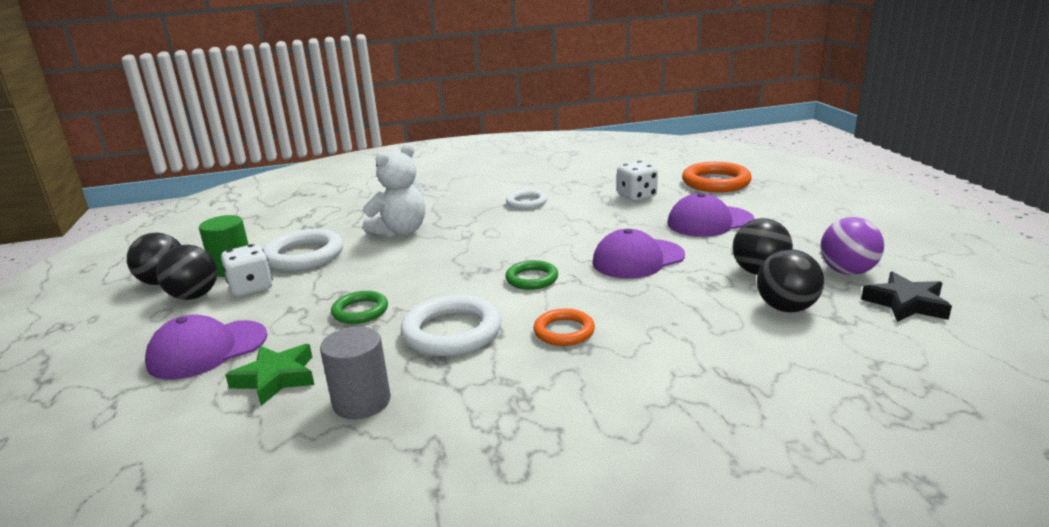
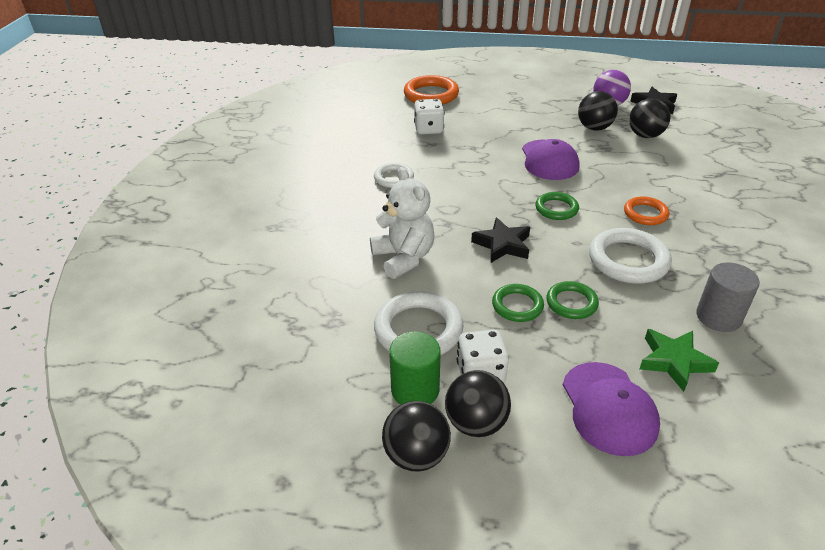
camera: 70 degrees left, 15 degrees up
(348, 287) = (517, 306): none -> green ring
(444, 265) = (502, 245): none -> black star
(709, 222) = (504, 119): purple cap -> none

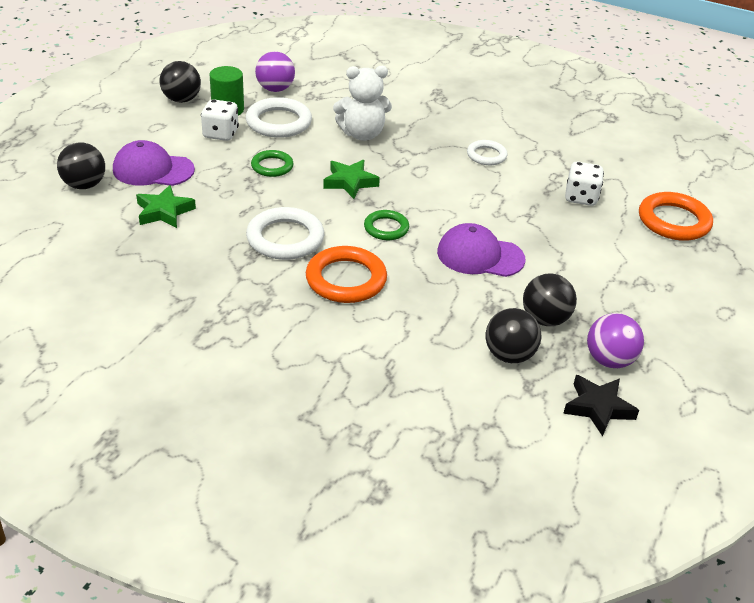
camera: 105 degrees right, 0 degrees up
(332, 360) = (275, 89): none -> purple ball
(476, 423) = (185, 122): black ball -> black ball (84, 185)
(502, 245) = (350, 182): black star -> green star
(571, 303) = (256, 190): green ring -> none
(645, 214) = (346, 279): orange ring -> orange ring, size x1.67
(718, 317) = (185, 254): grey cylinder -> none

